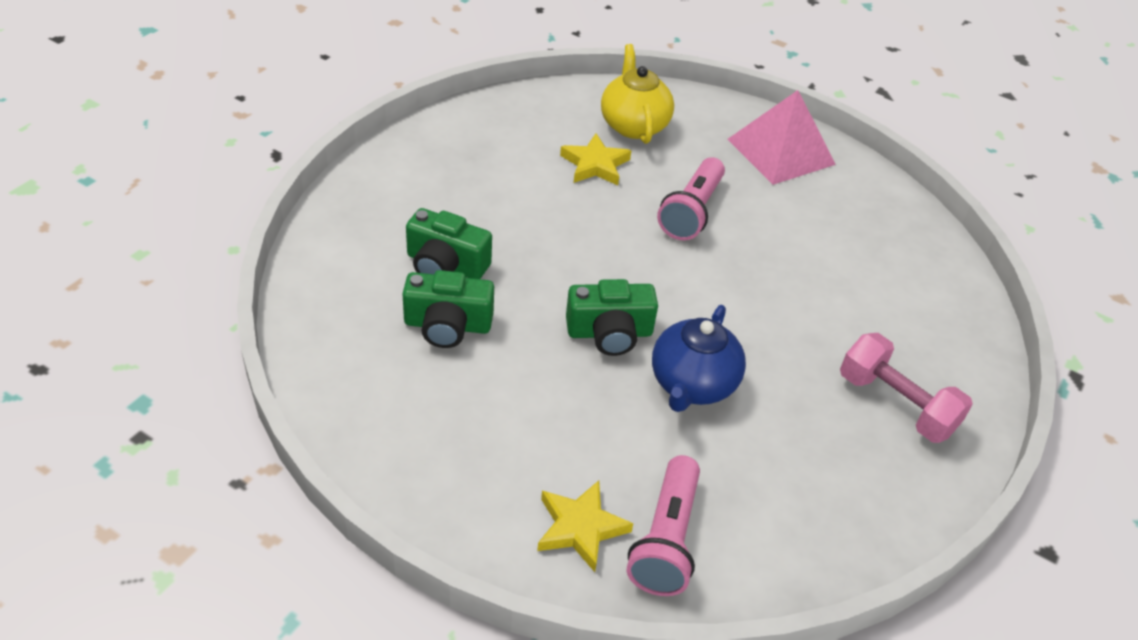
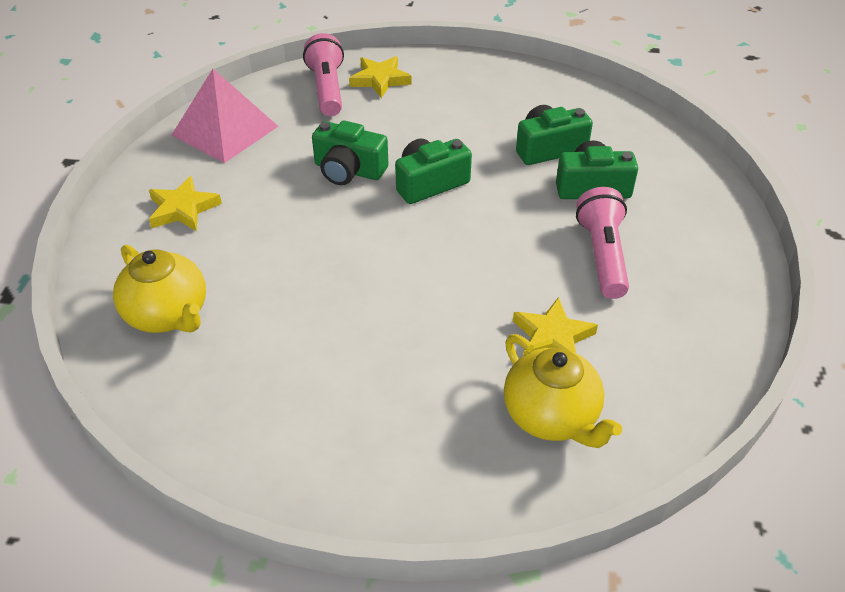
camera: 160 degrees right, 0 degrees up
(691, 212) = (421, 320): pink flashlight -> pink flashlight (602, 255)
(692, 384) = (348, 170): blue teapot -> green camera
(780, 151) = (355, 455): pink pyramid -> pink pyramid (225, 130)
(896, 404) = (183, 209): pink dumbbell -> yellow star
(913, 293) = (168, 315): none -> yellow teapot

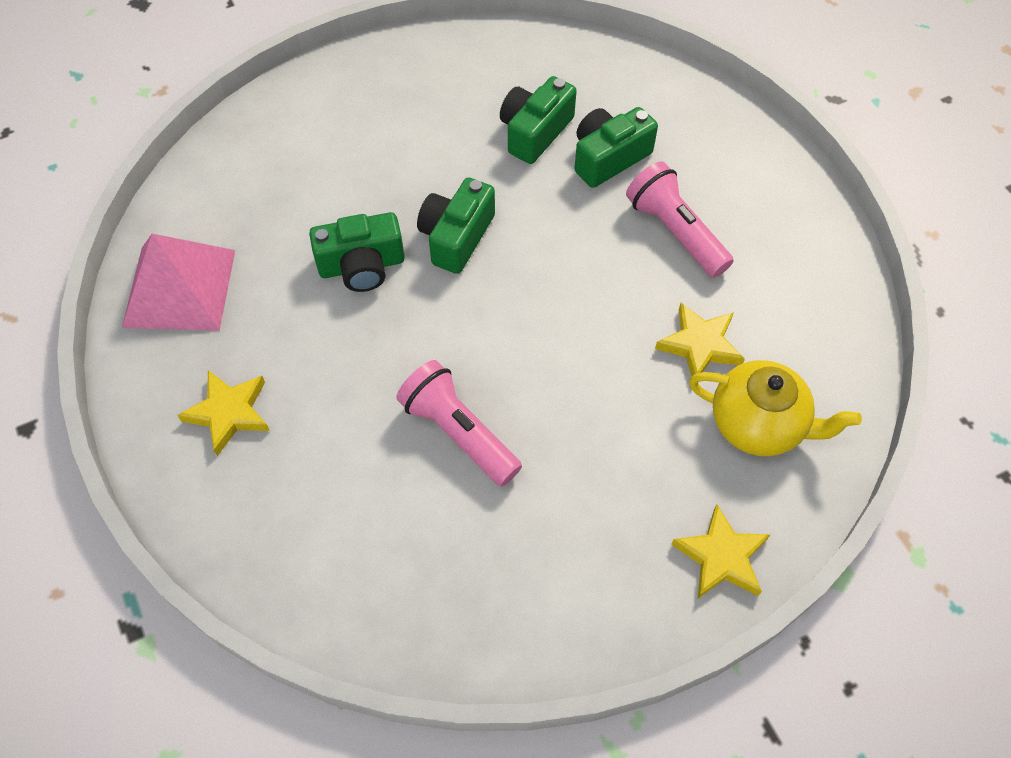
camera: 35 degrees left, 15 degrees up
(168, 315) = (334, 542): yellow teapot -> none
(327, 89) = (245, 172): pink flashlight -> pink flashlight (458, 432)
(380, 80) = (293, 130): yellow star -> yellow star (721, 557)

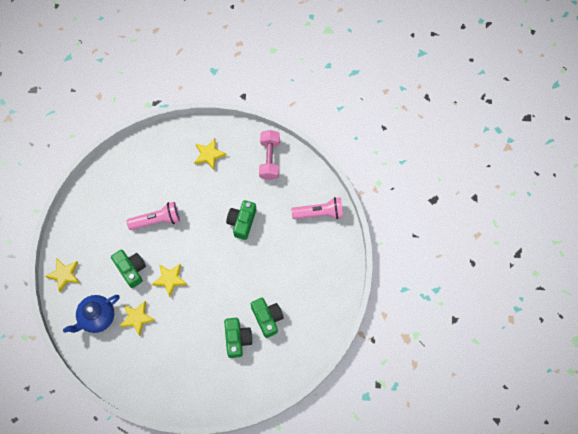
camera: 120 degrees right, 10 degrees up
(180, 288) = (269, 159): pink pyramid -> pink dumbbell
(456, 237) = (234, 261): green camera -> green camera (131, 269)
(575, 330) = (170, 279): none -> yellow star
(675, 232) = (188, 341): pink flashlight -> pink flashlight (319, 213)
(758, 424) = (97, 317): yellow teapot -> blue teapot

